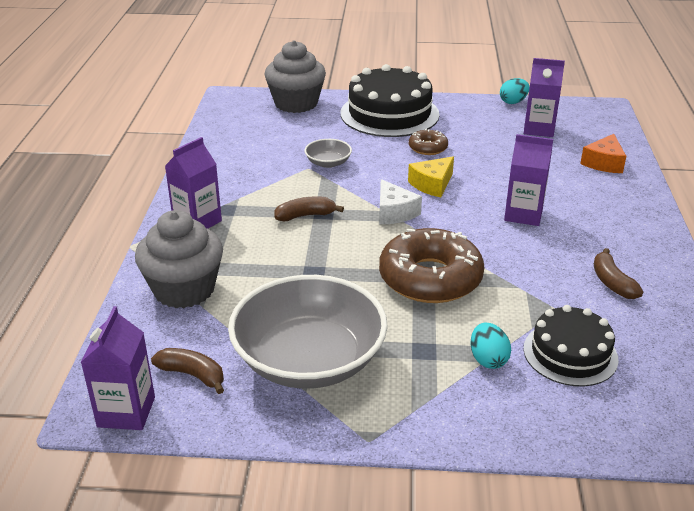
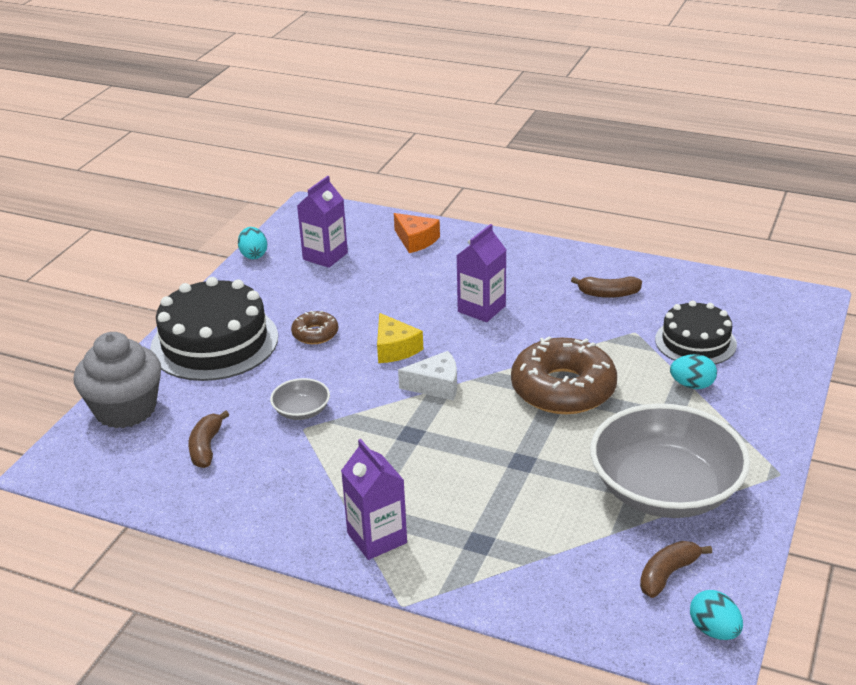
camera: 70 degrees left, 0 degrees up
(126, 412) = (714, 630): purple carton -> turquoise egg
(184, 289) = (516, 565): grey cupcake -> none
(305, 215) = (409, 449): brown banana -> brown banana (206, 447)

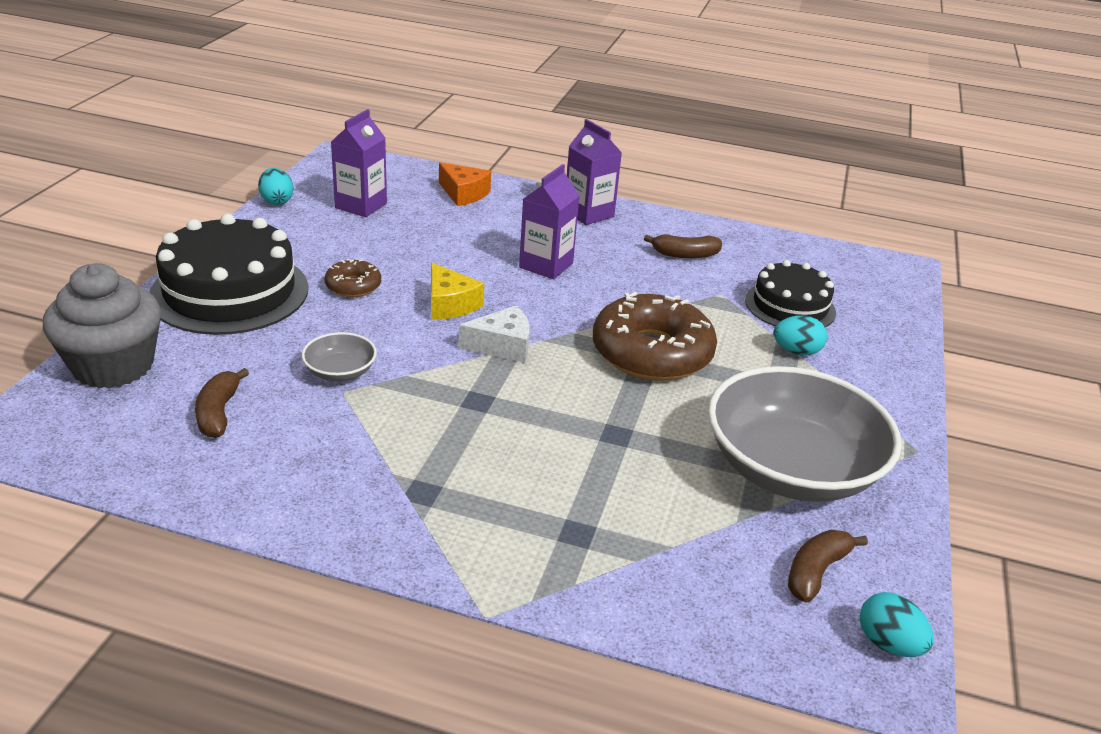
camera: 10 degrees left, 0 degrees up
(377, 538) = (446, 527): purple carton -> purple carton (588, 213)

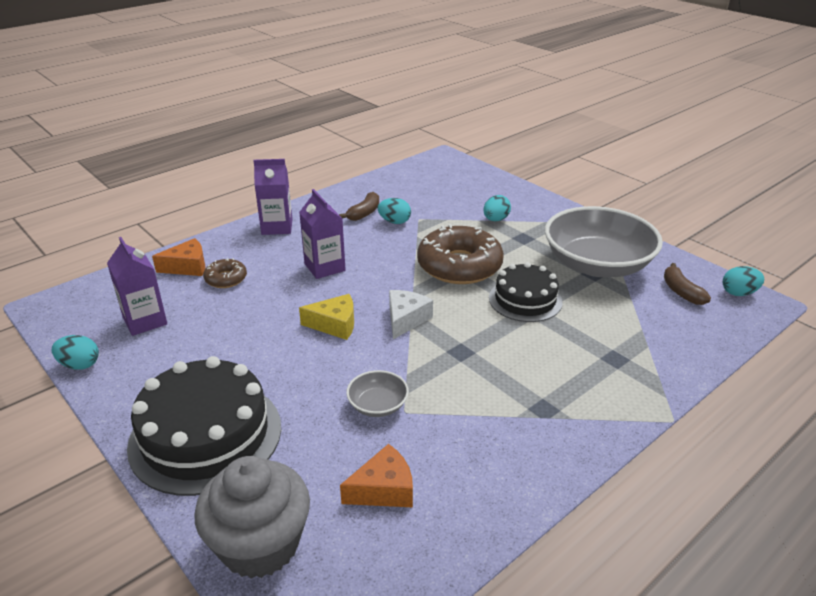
camera: 55 degrees left, 0 degrees up
(218, 413) = (384, 489): brown banana -> orange cheese
(353, 286) = (265, 363): brown donut -> brown donut (226, 279)
(692, 280) = (394, 222): none -> turquoise egg
(790, 306) = (450, 203): black cake -> black cake (525, 300)

